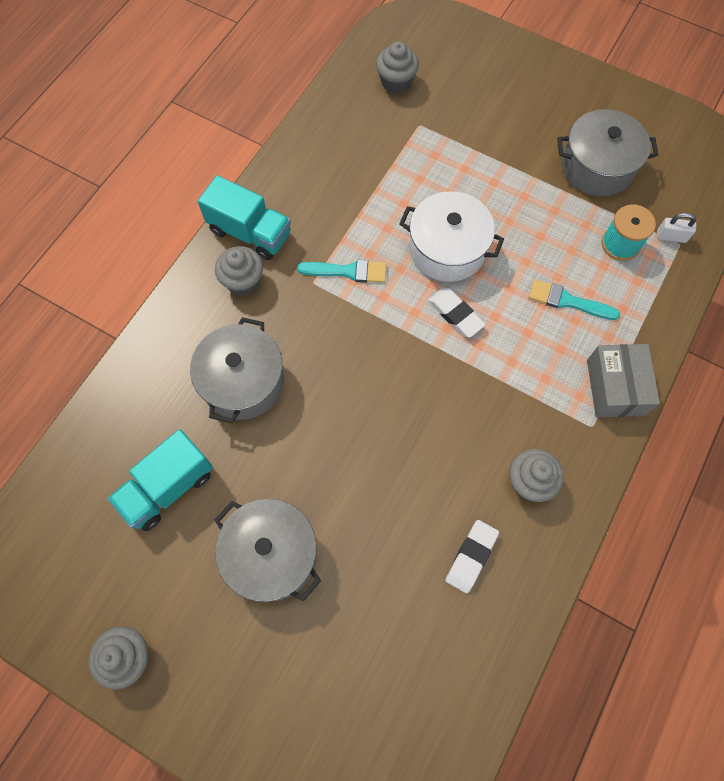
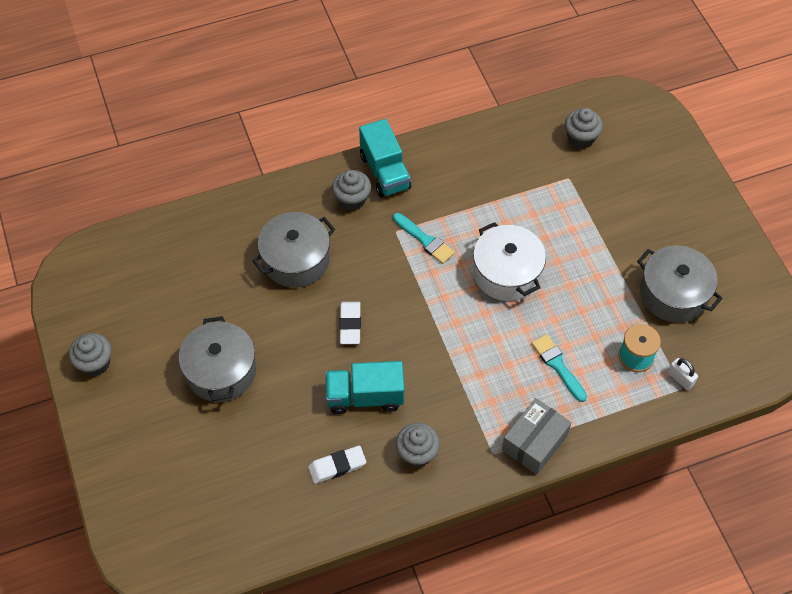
camera: 40 degrees right, 10 degrees down
(168, 487) = (197, 288): turquoise truck -> turquoise truck (365, 396)
(455, 314) = (470, 318): white eraser -> white eraser (350, 324)

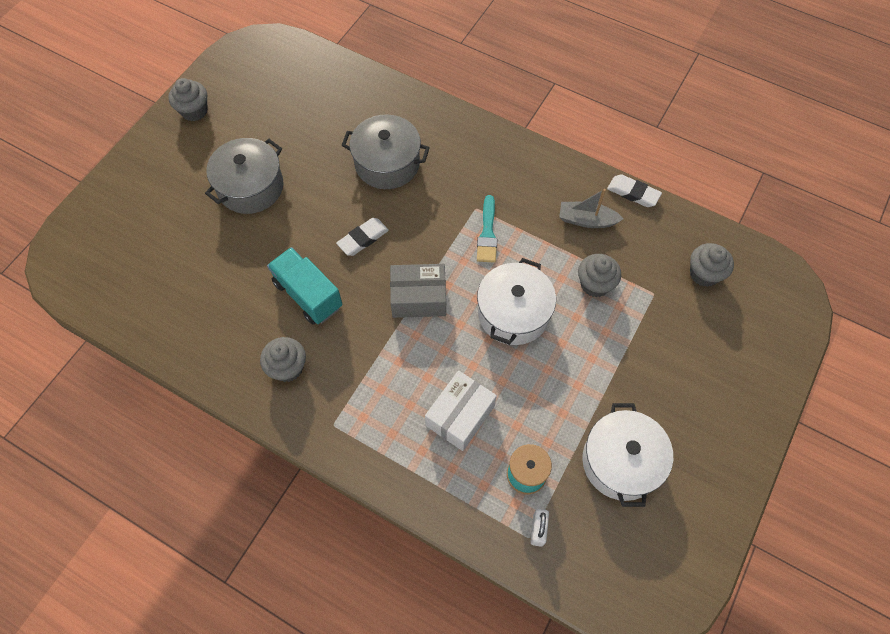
camera: 50 degrees right, 5 degrees up
(337, 466) = (231, 320): white eraser -> white eraser (633, 193)
(352, 199) = (476, 159): grey cupcake -> grey cupcake (595, 284)
(385, 172) = (523, 162): turquoise truck -> none
(473, 171) = (586, 220): none -> grey boat
(534, 442) = (370, 450): grey box -> grey box (418, 298)
(557, 365) = (460, 416): turquoise brush -> white box
(673, 294) = (621, 462): grey pot -> white pot

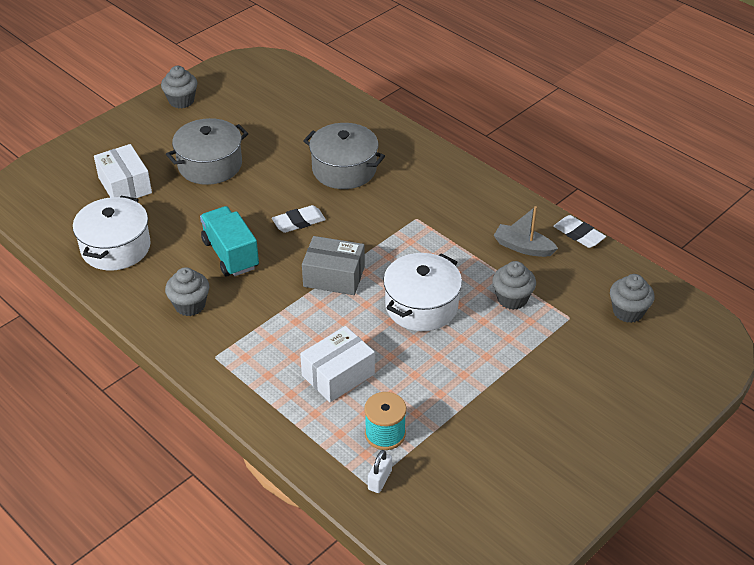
camera: 15 degrees right, 20 degrees down
(171, 232) = (125, 185): none -> white box
(487, 233) = (420, 240): turquoise brush -> none
(621, 462) = (484, 444): white pot -> white pot (116, 247)

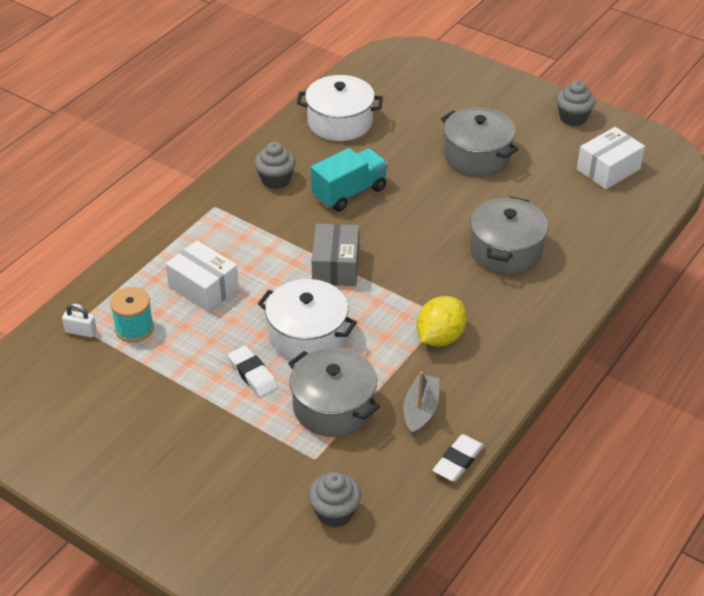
camera: 80 degrees right, 0 degrees up
(125, 185) = (427, 109): white box -> white box (608, 169)
(299, 222) = (410, 230): white eraser -> white eraser (252, 374)
(441, 224) = (440, 337): none -> yellow lemon
(512, 299) = (333, 407): grey cupcake -> grey pot

